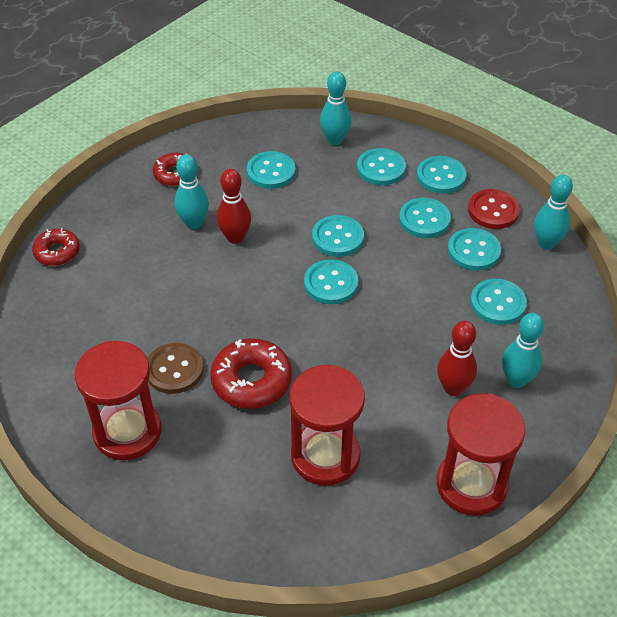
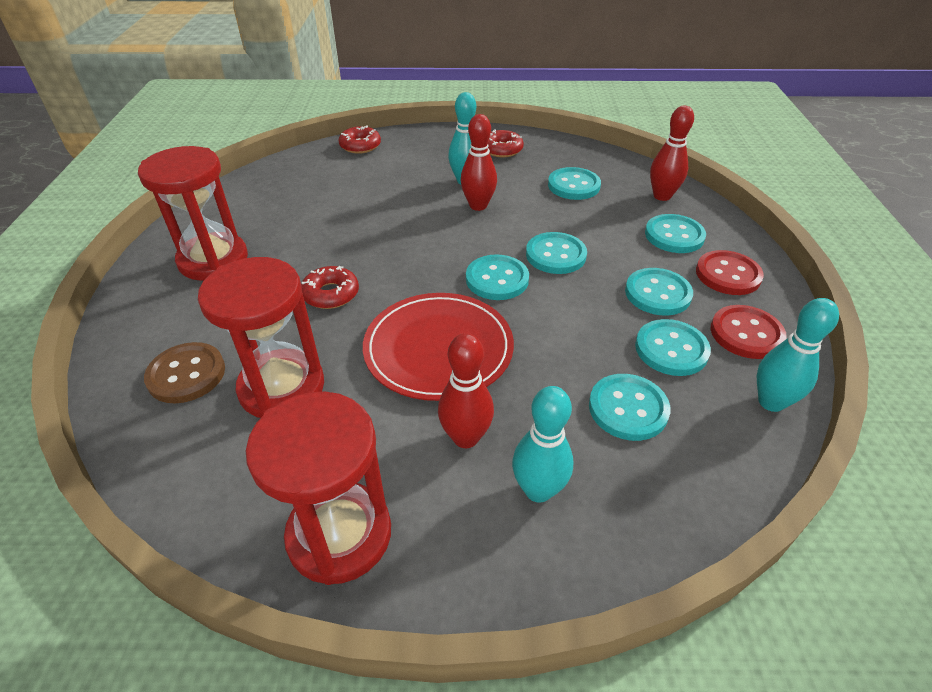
camera: 50 degrees right, 5 degrees down
(174, 370) = (301, 249): brown button -> brown button (186, 374)
(251, 380) = (331, 294): red donut -> red donut, size x0.64
(335, 140) = (662, 196): turquoise bowling pin -> red bowling pin
(368, 355) = (438, 349): none -> red plate
(441, 176) = (728, 275): turquoise button -> red button

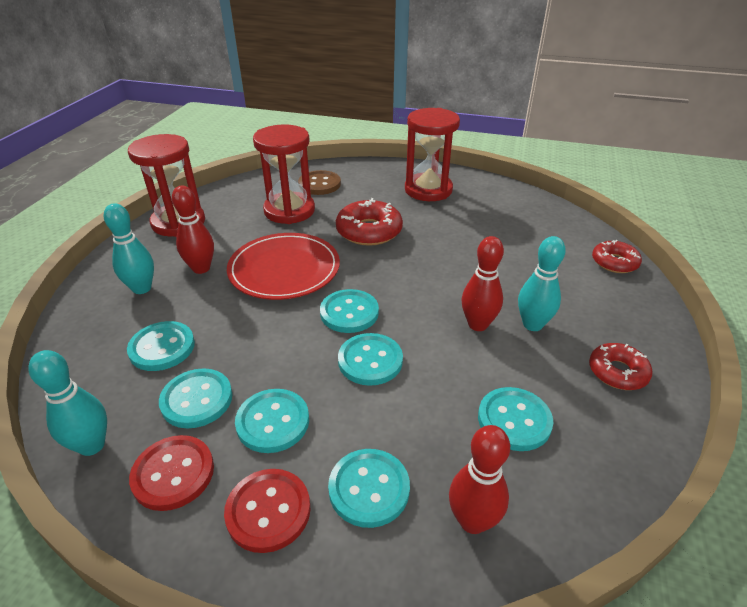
camera: 105 degrees right, 5 degrees down
(331, 294) = (369, 231): red donut -> red donut, size x1.57

